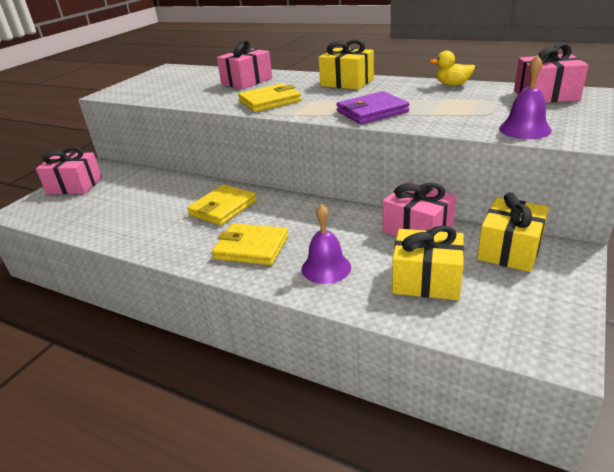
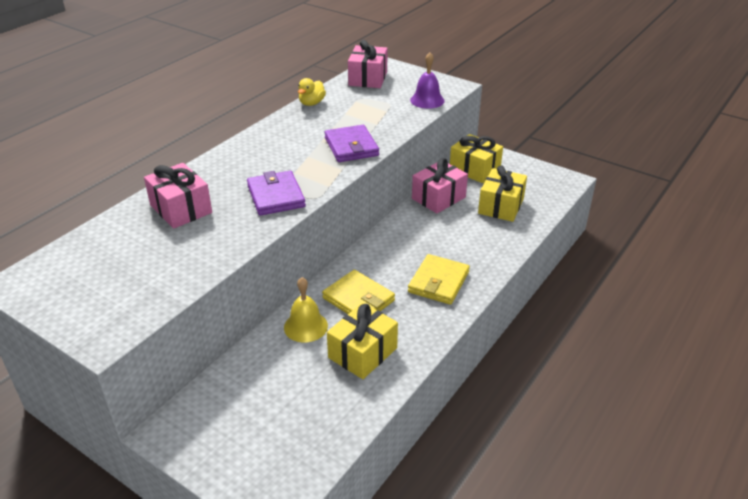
camera: 85 degrees left, 5 degrees up
(75, 185) = (223, 448): pink gift -> none
(189, 191) = (305, 326): none -> yellow bell
(270, 101) = (276, 196): yellow wallet -> purple wallet
(326, 268) = (477, 245): purple bell -> none
(347, 82) = (254, 148): yellow gift -> yellow gift (362, 353)

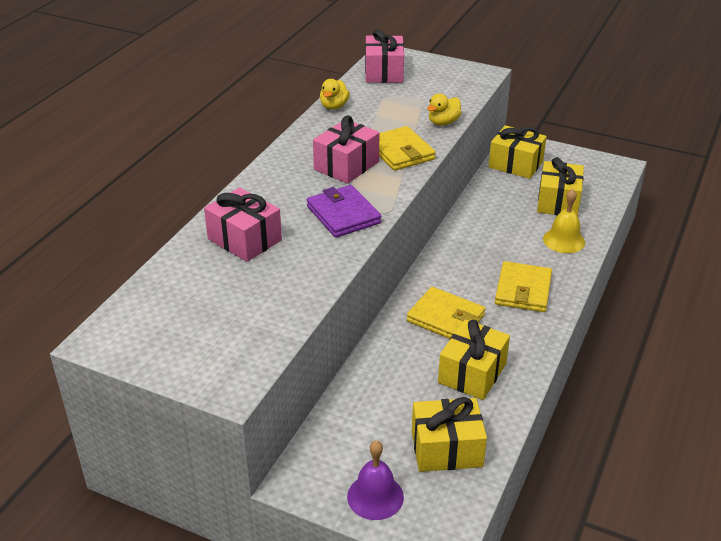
camera: 10 degrees left, 0 degrees up
(305, 326) = (400, 353): yellow bell -> yellow bell (564, 240)
(311, 421) = (446, 449): none -> yellow gift
(351, 147) = (400, 152): purple wallet -> yellow wallet
(400, 125) = (443, 122): none -> yellow duck
(427, 100) = (460, 92): purple bell -> purple bell (375, 496)
(438, 198) = (488, 199): pink gift -> pink gift (346, 165)

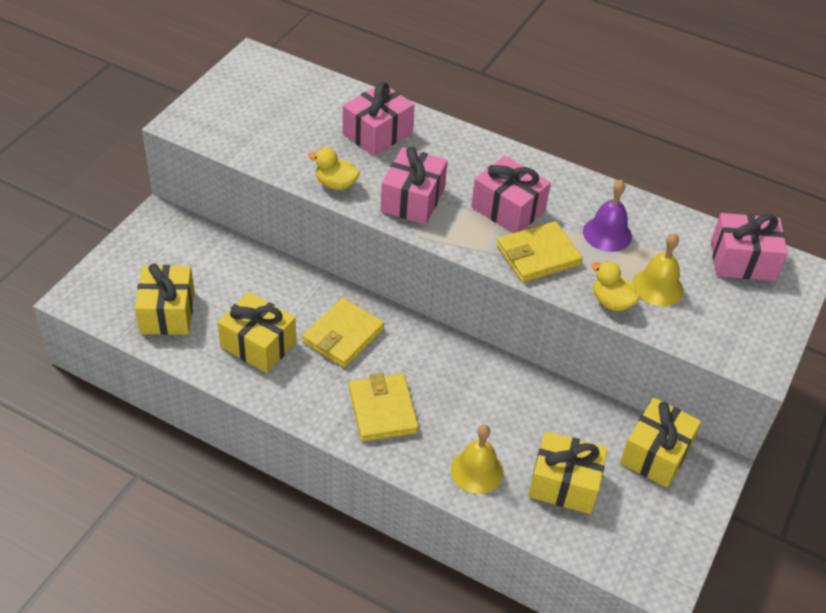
camera: 90 degrees right, 10 degrees up
(334, 106) = (643, 208): yellow duck -> yellow duck (336, 184)
(343, 215) = (412, 200): purple wallet -> pink gift
(375, 496) = (129, 262): purple bell -> purple bell (607, 234)
(421, 104) = (657, 287): none -> yellow bell
(523, 290) = (382, 410): yellow wallet -> yellow wallet turned 60 degrees clockwise

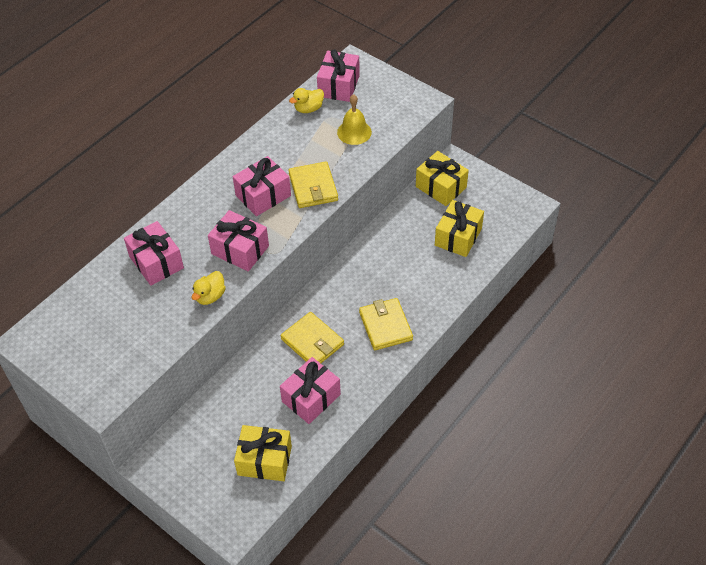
camera: 75 degrees left, 5 degrees up
(258, 345) = (311, 398): yellow gift -> pink gift
(382, 410) = (385, 326): yellow wallet -> yellow wallet turned 75 degrees clockwise
(477, 471) = (443, 280): yellow bell -> none
(607, 234) = (300, 147): purple bell -> none
(611, 302) = (363, 158): yellow duck -> yellow duck (308, 109)

